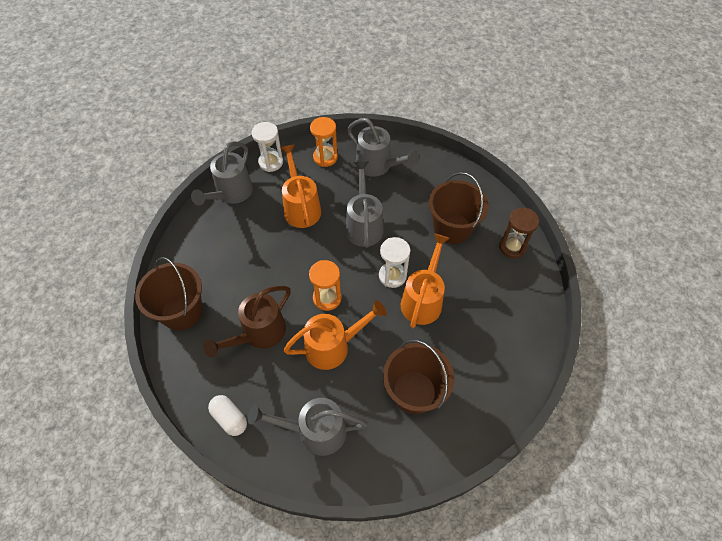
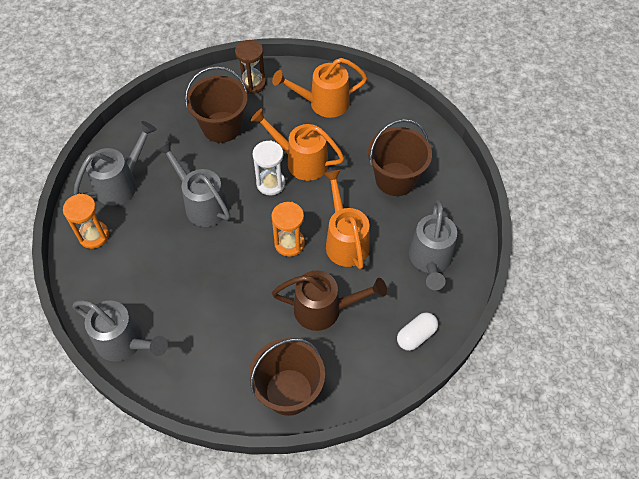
camera: 85 degrees left, 0 degrees up
(258, 334) = (325, 309): brown watering can -> brown watering can turned 45 degrees counterclockwise
(271, 162) = (85, 296): white hourglass -> none
(301, 207) = (163, 264): orange watering can -> orange watering can (322, 103)
(363, 224) = (201, 203): grey watering can -> grey watering can turned 45 degrees clockwise

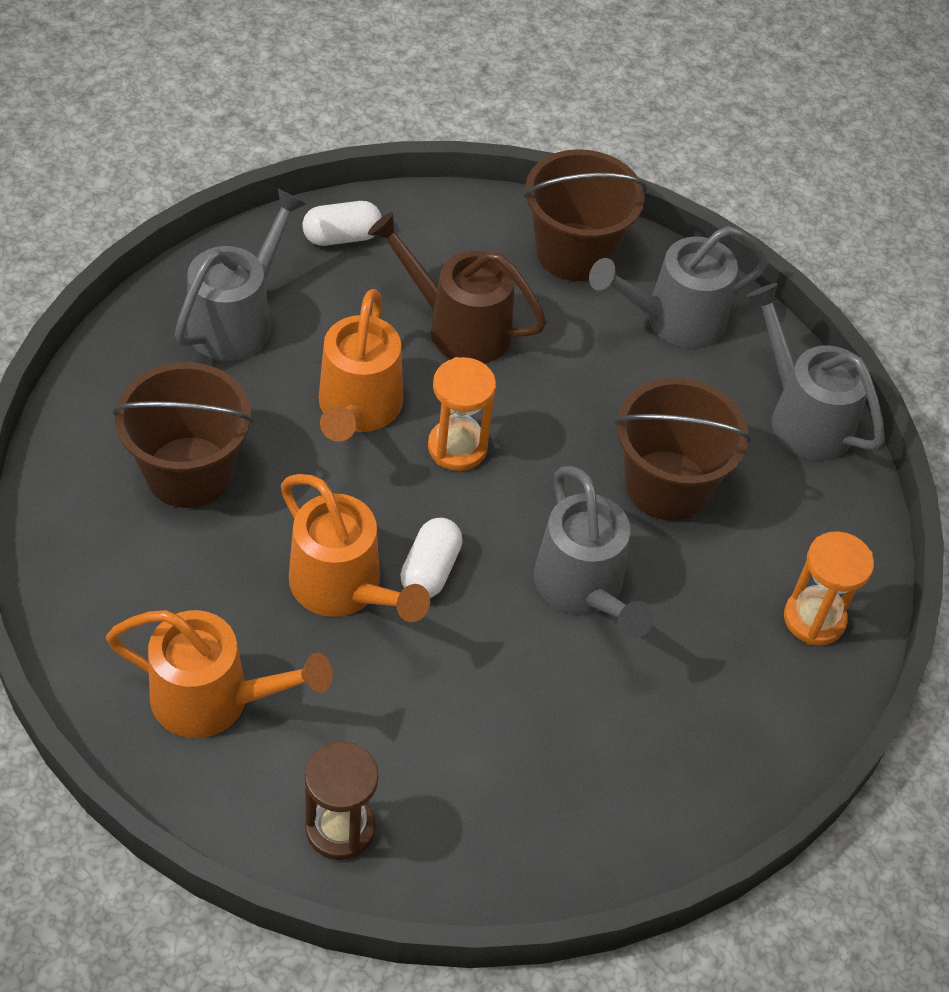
camera: 160 degrees left, 5 degrees down
(121, 183) = (730, 706): grey watering can -> grey watering can (673, 320)
(222, 127) = (467, 743): brown bucket -> brown bucket (667, 485)
(271, 183) = (430, 570): white hourglass -> white capsule

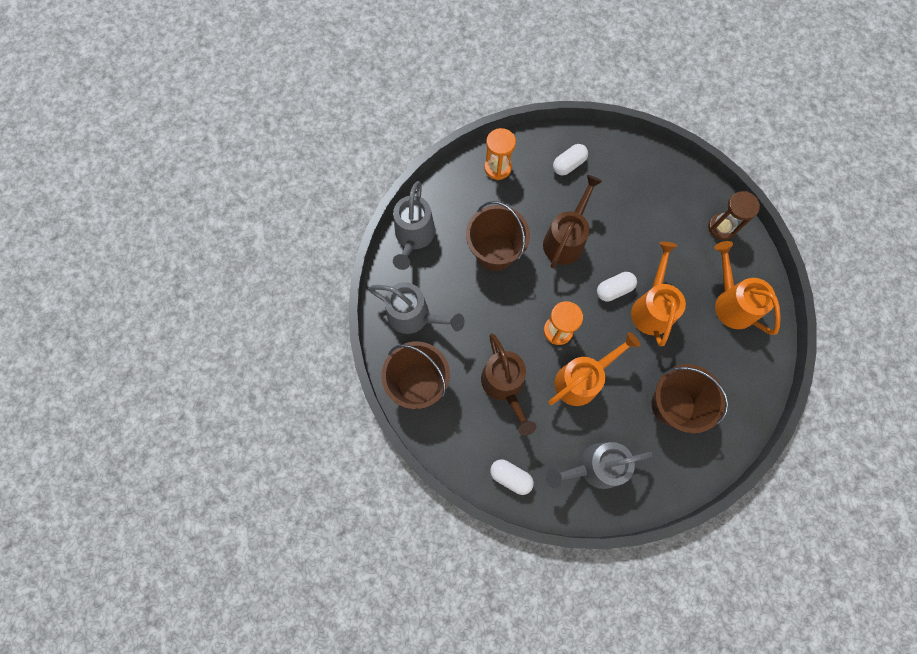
camera: 130 degrees left, 20 degrees up
(584, 590) = (566, 239): grey watering can -> brown watering can
(713, 722) = (568, 164): none -> white capsule

